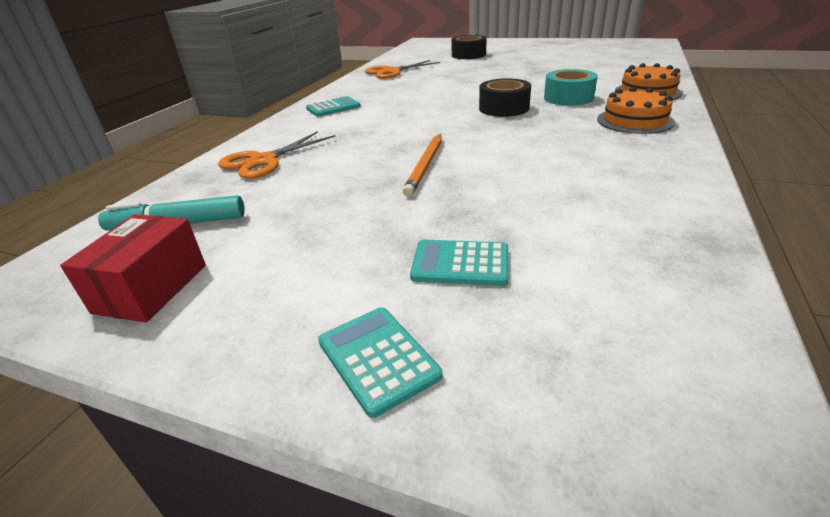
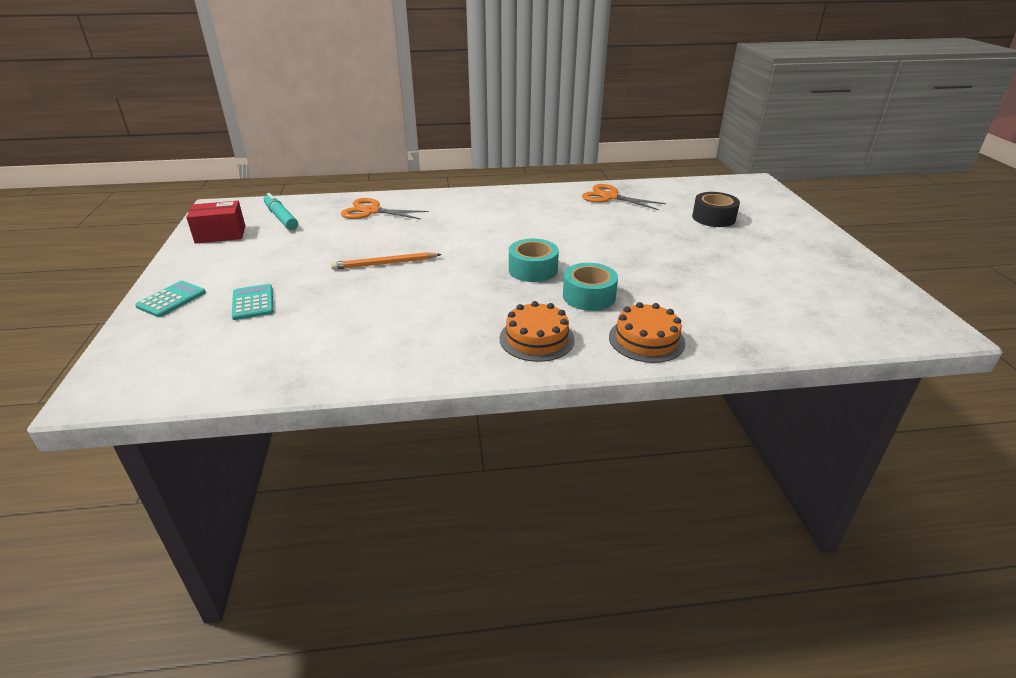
camera: 60 degrees right, 0 degrees up
(333, 107) = (488, 202): turquoise calculator -> none
(504, 108) = (533, 269): black tape -> turquoise tape

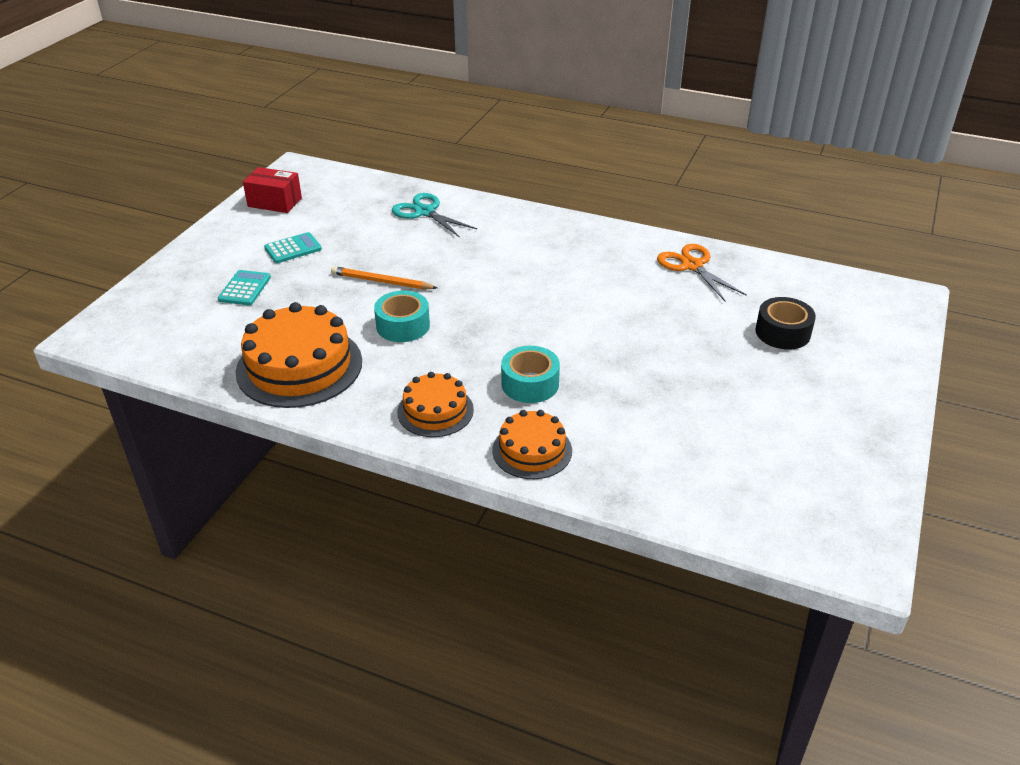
camera: 30 degrees right, 5 degrees up
(171, 299) = (189, 264): turquoise calculator -> turquoise calculator (293, 249)
(281, 218) = (338, 196): turquoise marker -> none
(371, 211) = (425, 212): orange scissors -> turquoise scissors
(374, 345) = (299, 366): none -> orange cake
(533, 269) = (509, 334): turquoise tape -> turquoise tape (403, 326)

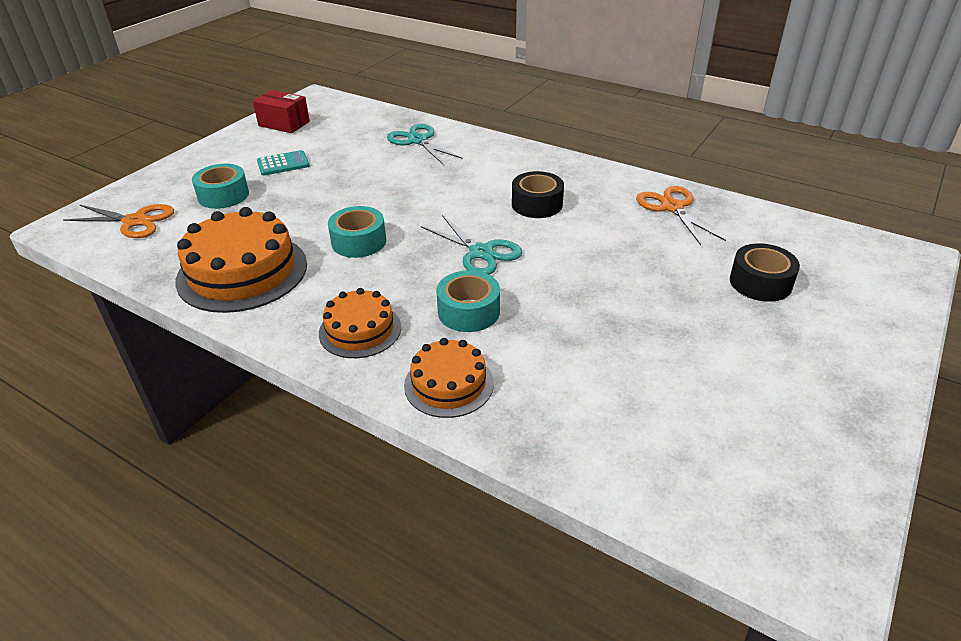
camera: 10 degrees right, 0 degrees up
(163, 324) = (135, 221): none -> orange scissors
(244, 288) = (223, 195): turquoise calculator -> turquoise tape
(382, 281) = (354, 199): orange pencil -> none
(524, 326) = (481, 252): none -> turquoise scissors
(564, 273) = (537, 204): none -> black tape

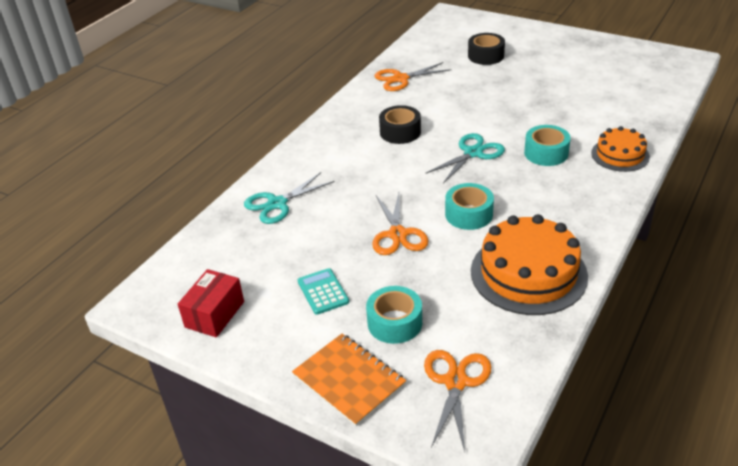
camera: 90 degrees left, 0 degrees up
(175, 176) = (349, 380): none -> orange notebook
(344, 199) = (397, 234): none -> orange scissors
(360, 330) = (582, 196): orange cake -> none

